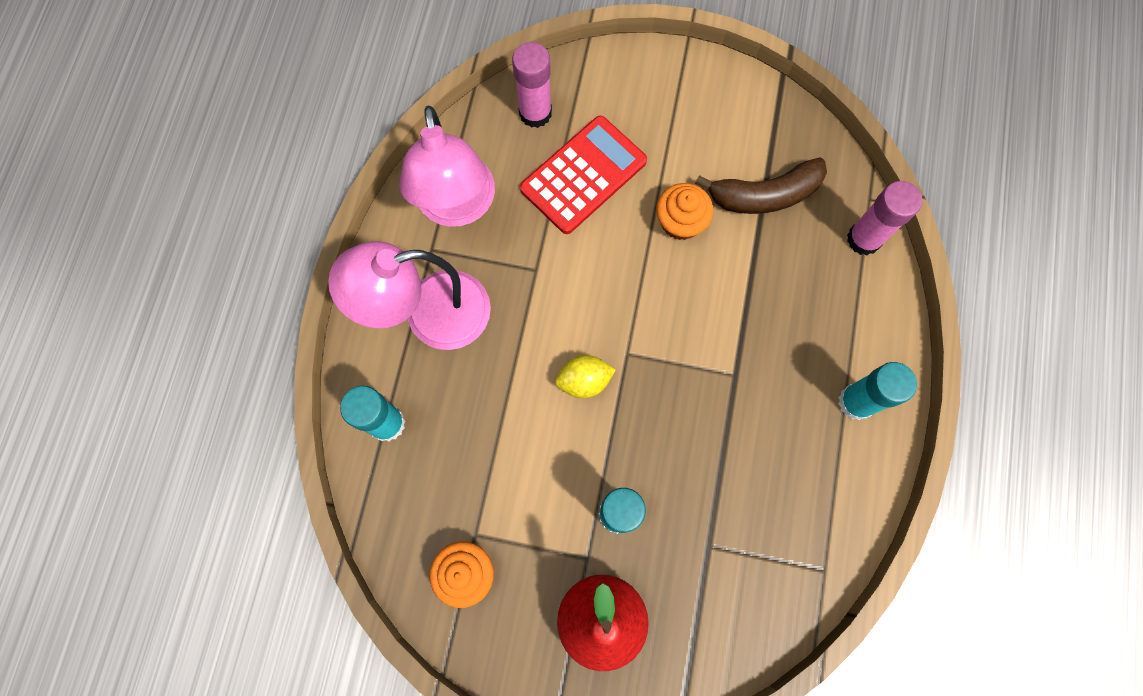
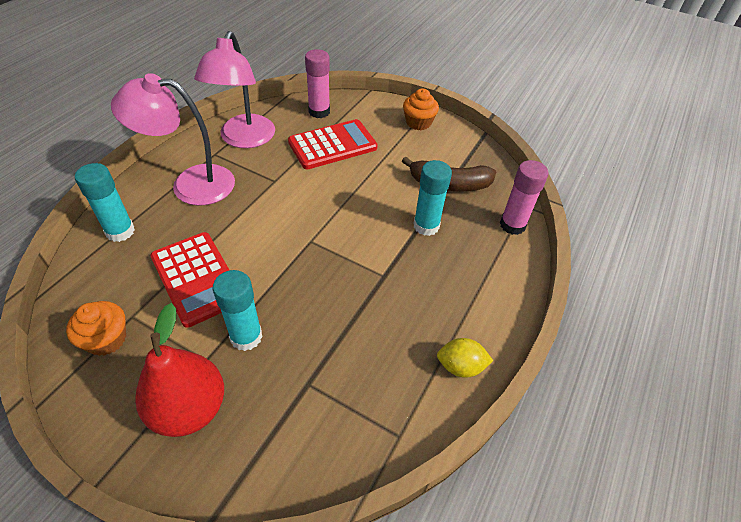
camera: 15 degrees right, 25 degrees down
(520, 458) = (197, 278): none -> red calculator
(584, 381) = (271, 247): yellow lemon -> yellow lemon (460, 366)
(680, 222) = (384, 182): orange cupcake -> orange cupcake (418, 122)
(856, 402) = (472, 320): turquoise glue stick -> turquoise glue stick (426, 226)

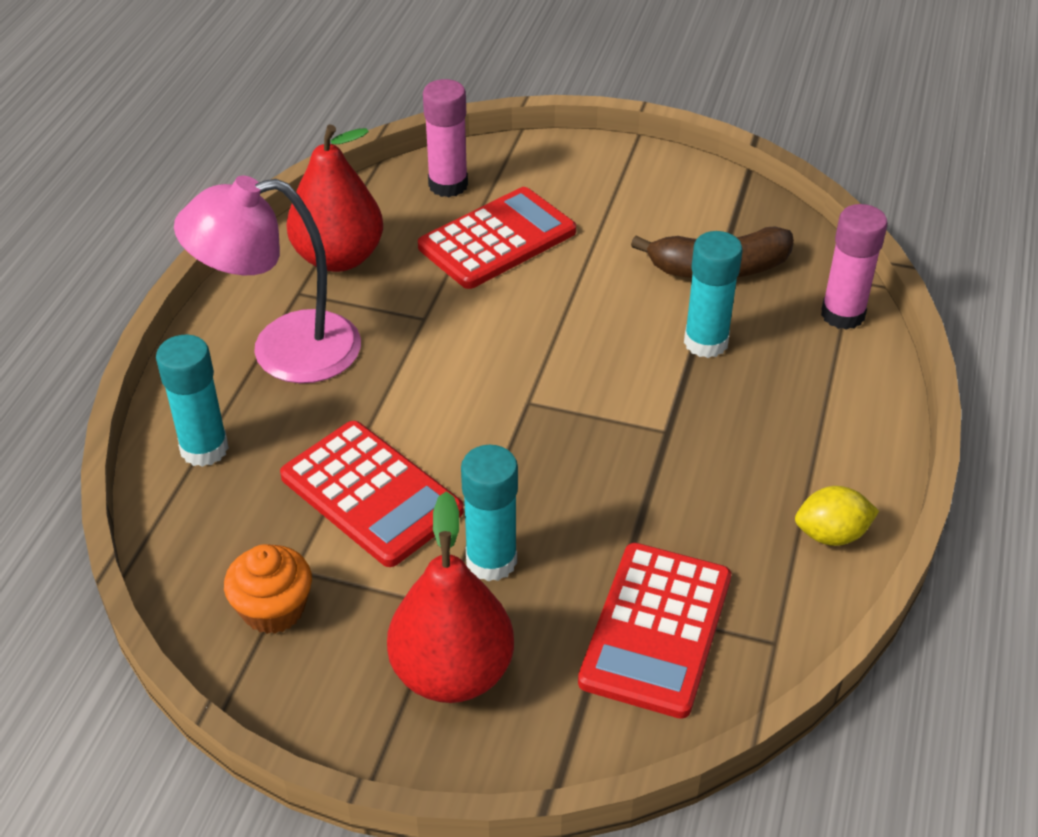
camera: 10 degrees left, 5 degrees down
(244, 139) = (338, 258): pink lamp -> red pear
(326, 408) = (656, 629): none -> red calculator
(418, 122) = (629, 173): orange cupcake -> none

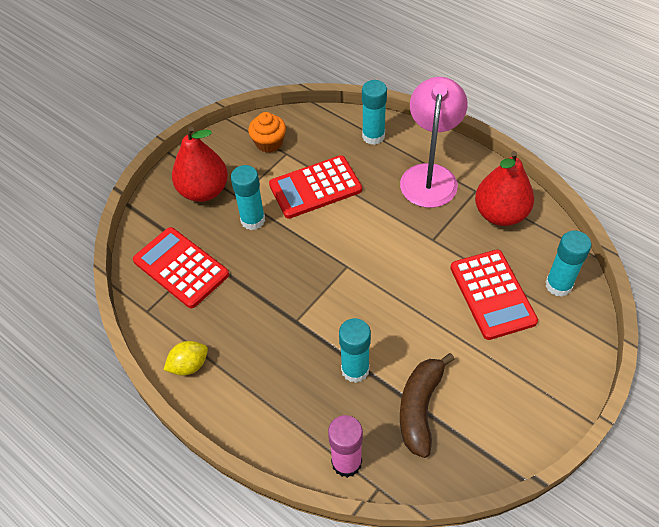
camera: 115 degrees right, 10 degrees up
(448, 185) = (558, 285): pink glue stick -> turquoise glue stick
(831, 534) = (189, 365): yellow lemon -> yellow lemon turned 45 degrees clockwise

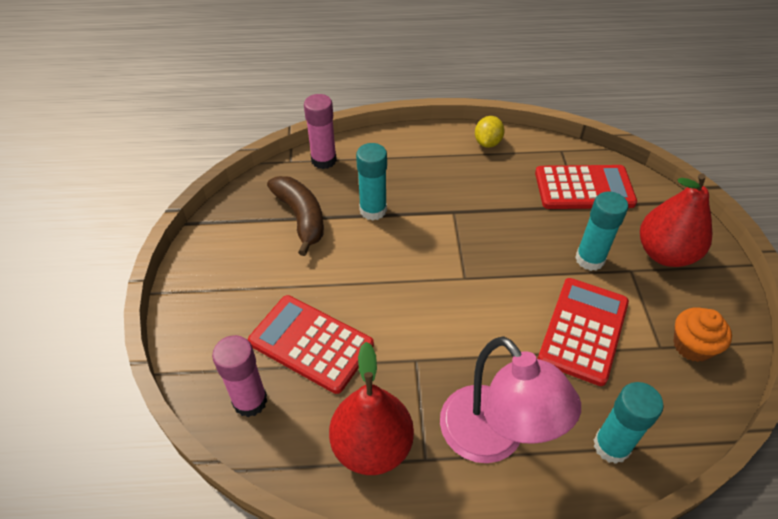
camera: 135 degrees right, 5 degrees down
(558, 285) = (250, 401): turquoise glue stick -> pink glue stick

